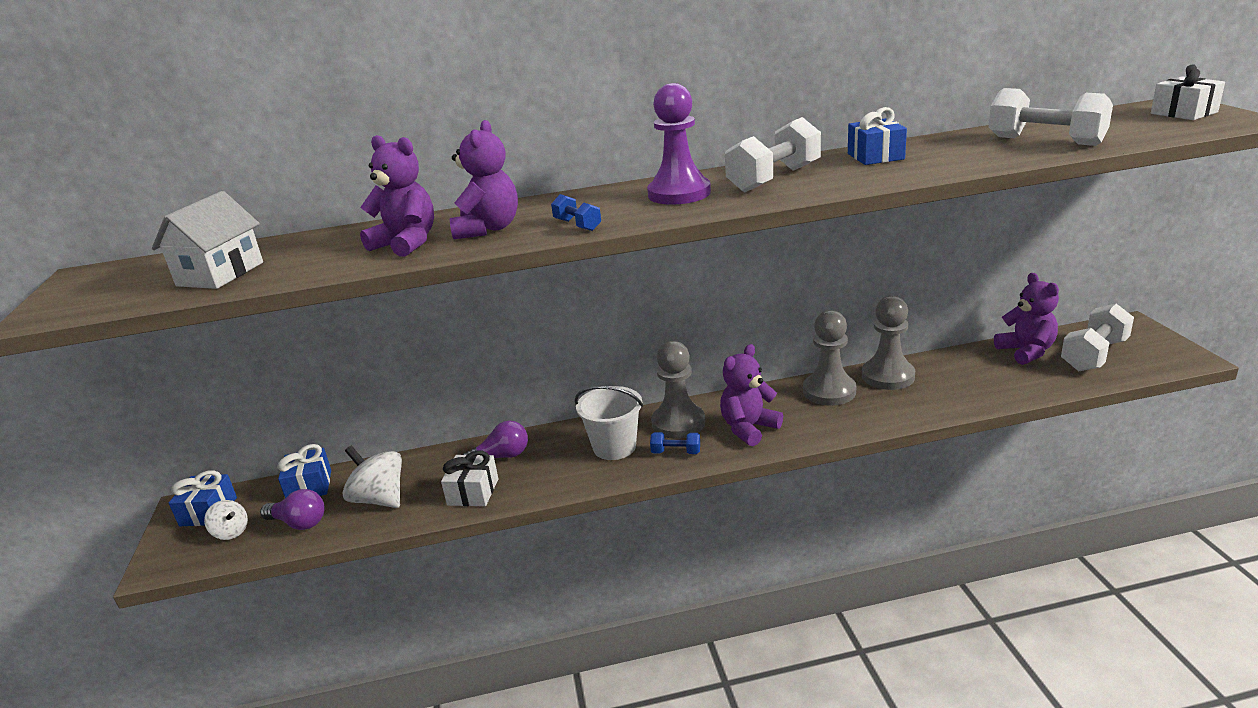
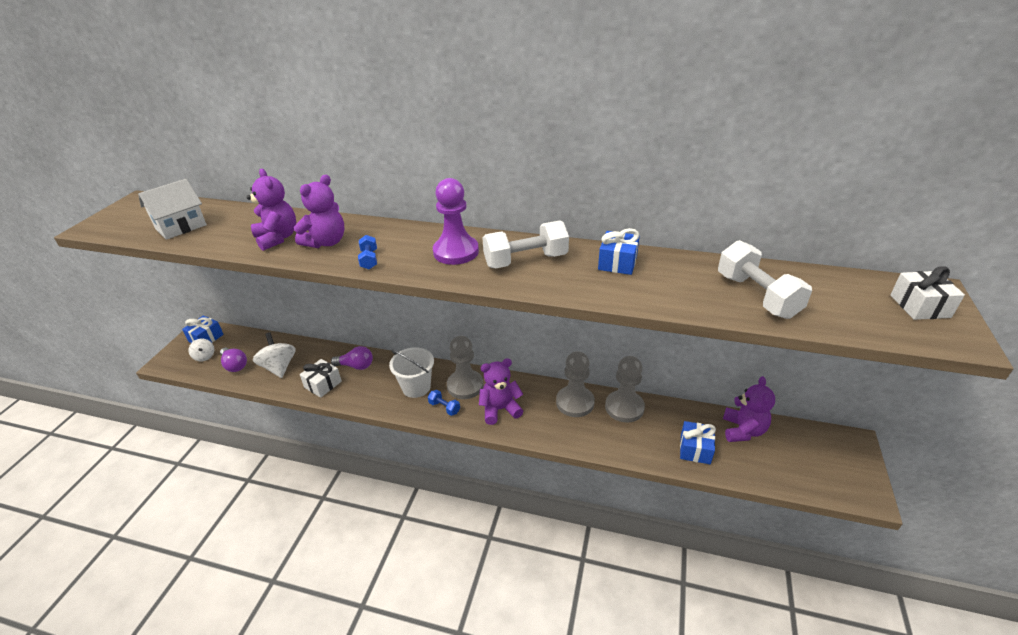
camera: 25 degrees right, 10 degrees up
(309, 486) = (257, 342): blue gift -> blue gift (695, 449)
(1094, 355) = (792, 457): white dumbbell -> none

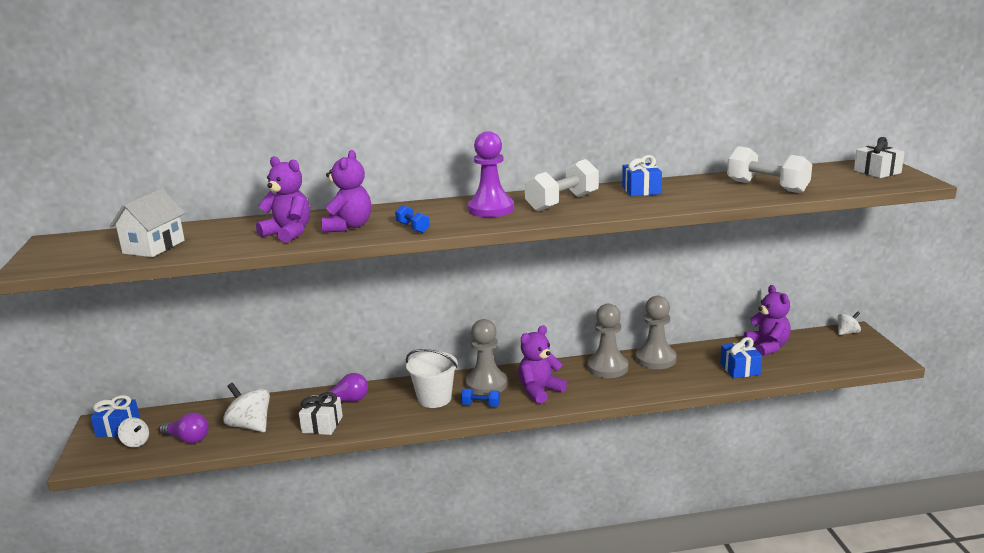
camera: 25 degrees left, 15 degrees down
(843, 441) = (847, 333): none -> white spinning top

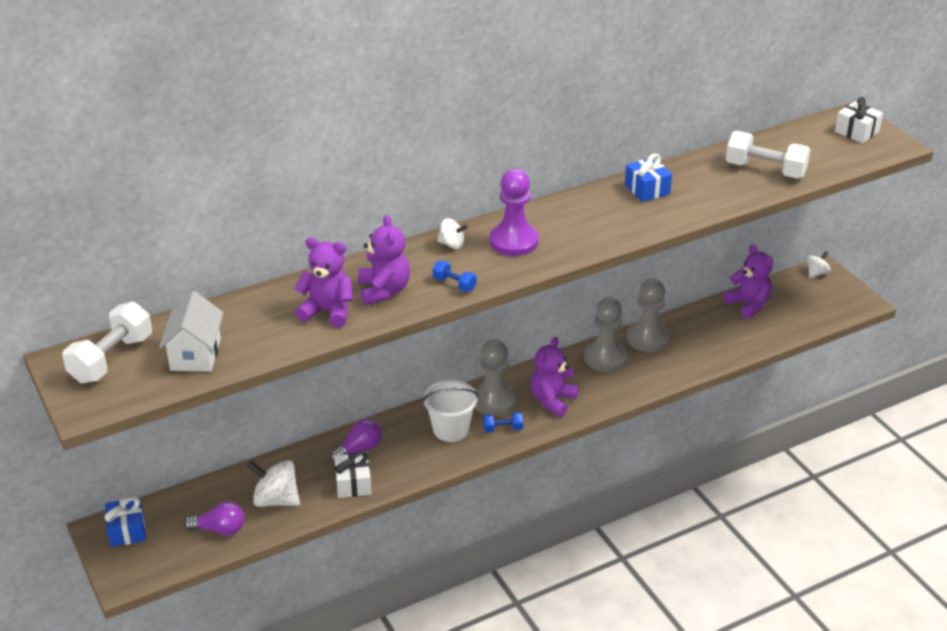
camera: 20 degrees left, 15 degrees up
(135, 442) = (164, 545): white spinning top -> white spinning top (452, 244)
(562, 202) = (580, 221): white dumbbell -> white dumbbell (111, 359)
(740, 369) = (732, 338): blue gift -> none

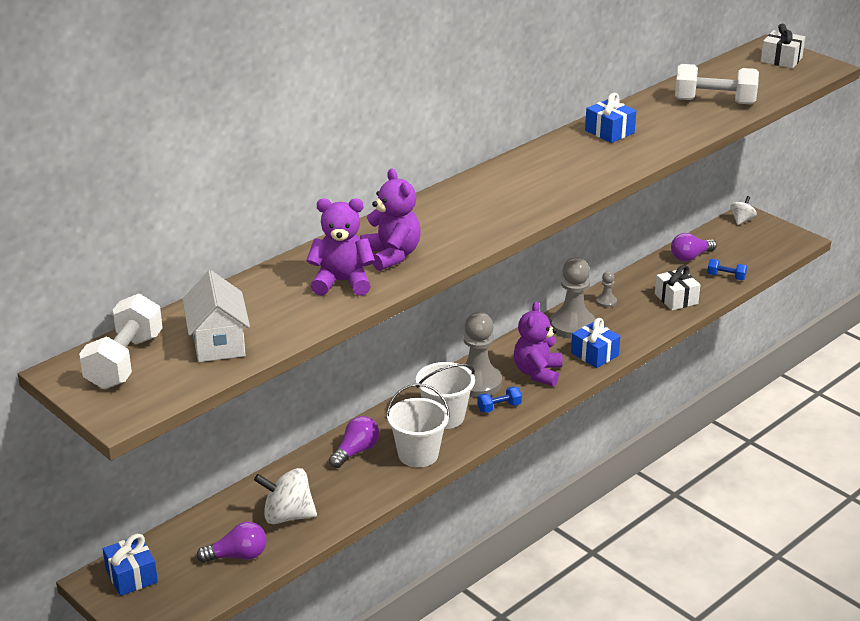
camera: 15 degrees left, 5 degrees down
(353, 484) = (365, 485): white gift -> white gift (676, 299)
(411, 462) = (418, 454): none -> white bucket
(452, 244) = (439, 205): white spinning top -> none
(454, 284) = (462, 239): blue dumbbell -> blue dumbbell (726, 277)
(514, 241) = (502, 193): purple pawn -> none
(613, 391) = (594, 354): none -> blue gift
(647, 338) = (606, 302): grey pawn -> grey pawn, size x0.46
(748, 304) = (690, 257): purple teddy bear -> purple light bulb

